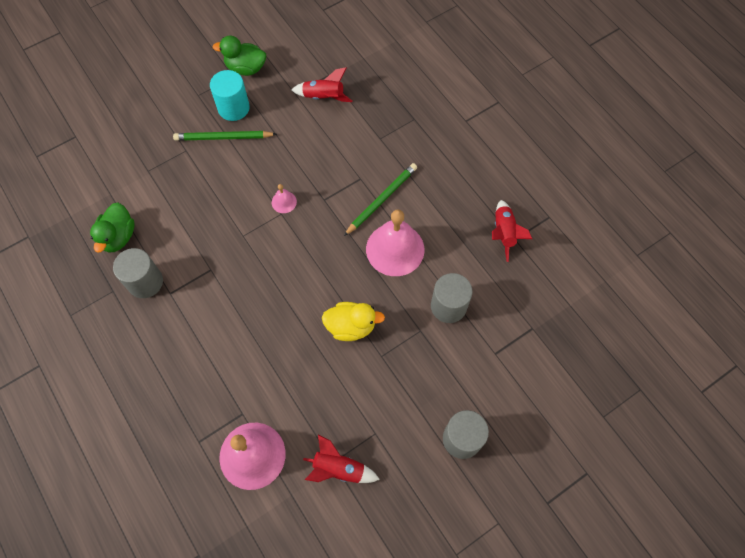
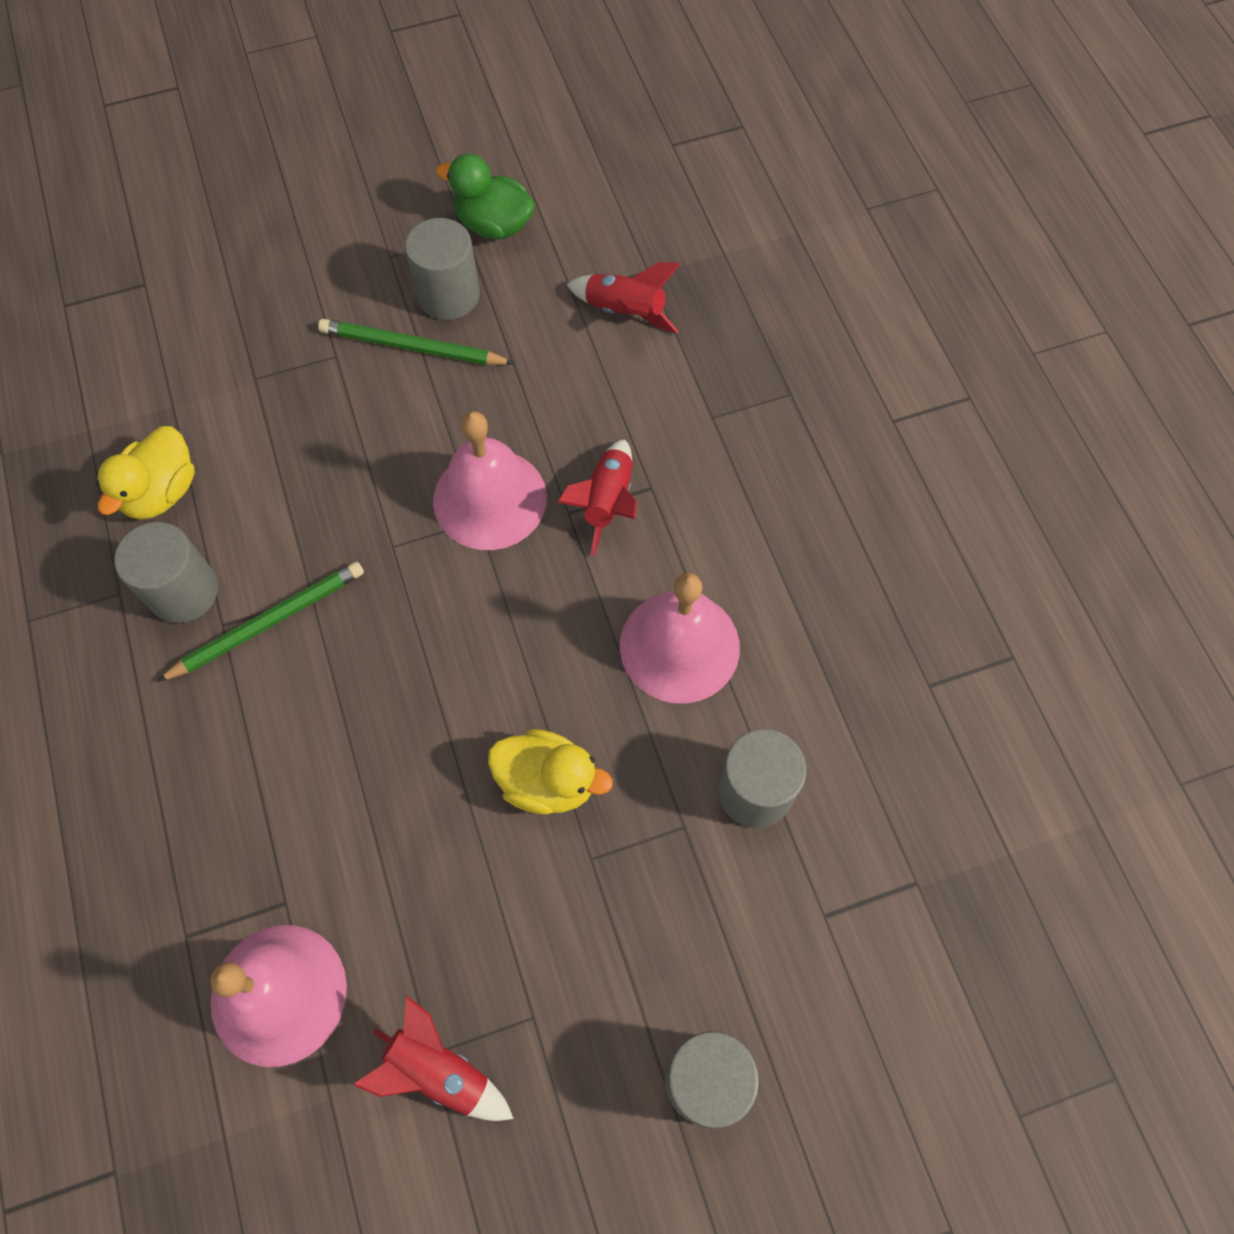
camera: 15 degrees right, 0 degrees up
(118, 237) = (161, 492): green duck -> yellow duck
(233, 108) = (448, 295): turquoise cylinder -> grey cylinder
(284, 202) = (490, 499): pink bell -> pink bell, size x2.26
(381, 199) = (681, 539): green pencil -> green pencil (268, 622)
(504, 233) = (909, 668): red rocket -> red rocket (607, 502)

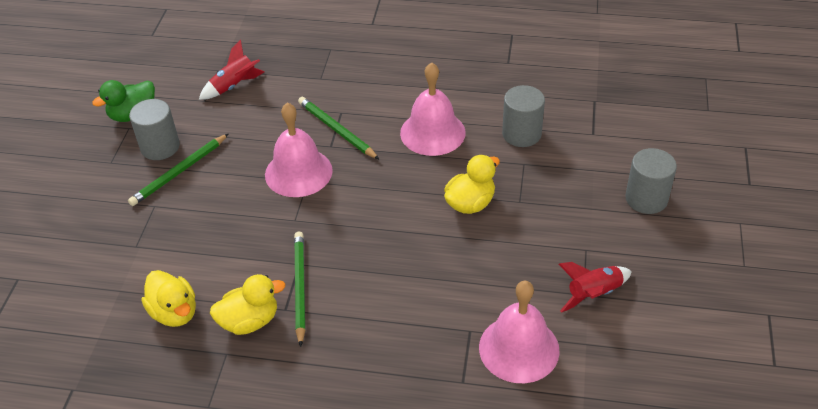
camera: 60 degrees left, 20 degrees down
(183, 591) = (250, 321): grey cylinder -> yellow duck
(607, 502) = (336, 130): red rocket -> green pencil

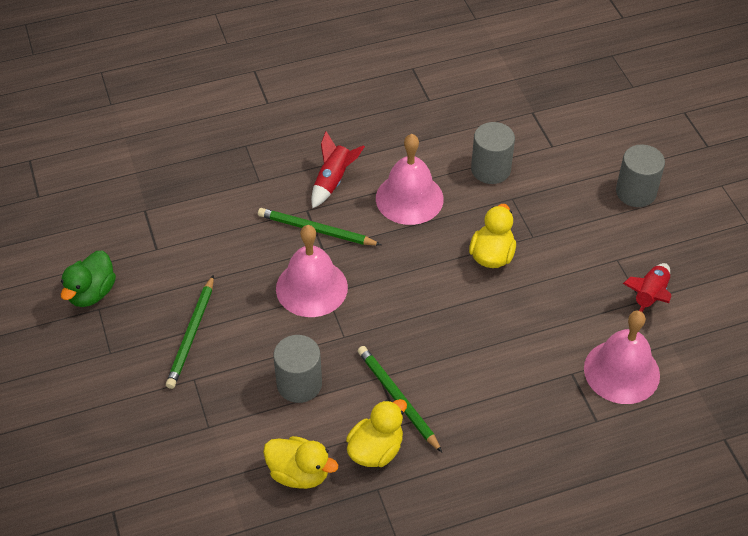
camera: 30 degrees left, 5 degrees up
(160, 147) = (150, 316): grey cylinder -> grey cylinder (299, 384)
(234, 86) = (176, 221): red rocket -> red rocket (333, 181)

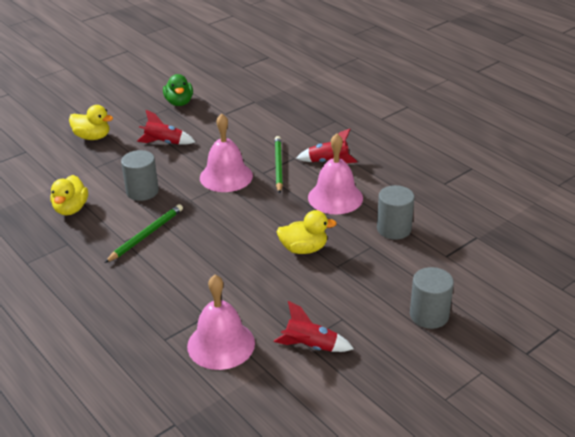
camera: 70 degrees right, 15 degrees down
(92, 293) = (179, 102): green duck -> green duck turned 105 degrees counterclockwise
(192, 334) = (164, 143): green pencil -> red rocket
(376, 450) = (99, 235): yellow duck -> yellow duck (92, 137)

